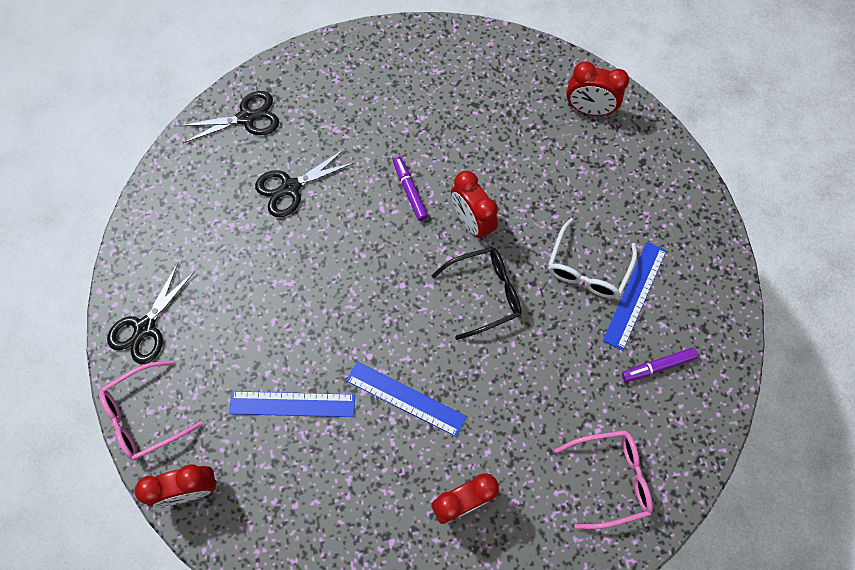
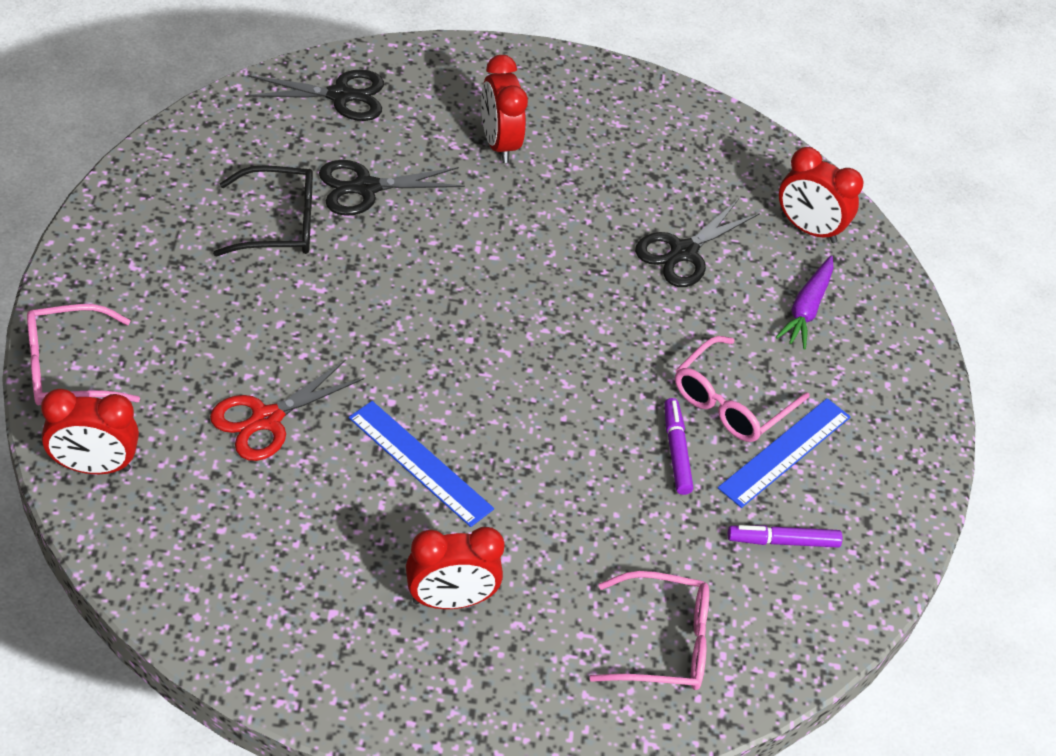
camera: 10 degrees right, 20 degrees down
(145, 328) = (109, 276): black scissors -> black scissors (683, 252)
(292, 404) = (266, 419): blue ruler -> red scissors
(410, 191) = (524, 241): purple marker -> purple marker (676, 451)
(472, 222) = (594, 301): red clock -> red clock (498, 143)
(485, 293) = (577, 384): black glasses -> black glasses (278, 224)
(587, 268) = (731, 402): white glasses -> pink glasses
(609, 174) = (806, 309): none -> purple carrot

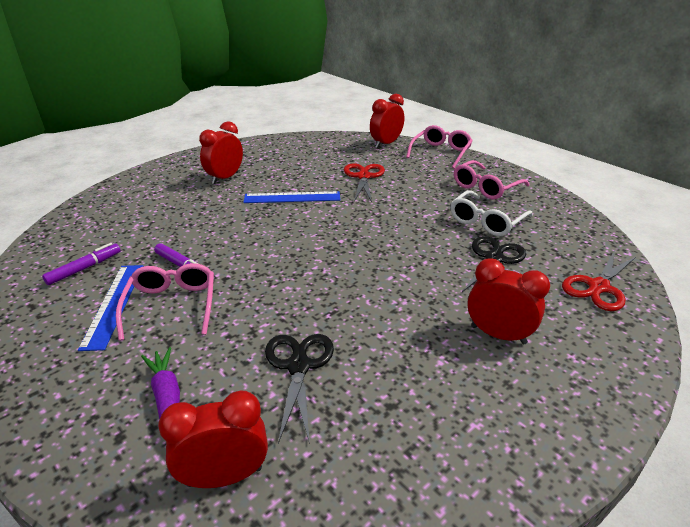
camera: 140 degrees right, 15 degrees down
(278, 224) = (486, 221): black glasses -> white glasses
(340, 96) = (598, 287): black scissors -> red scissors
(663, 643) = (121, 210): pink glasses -> pink glasses (485, 187)

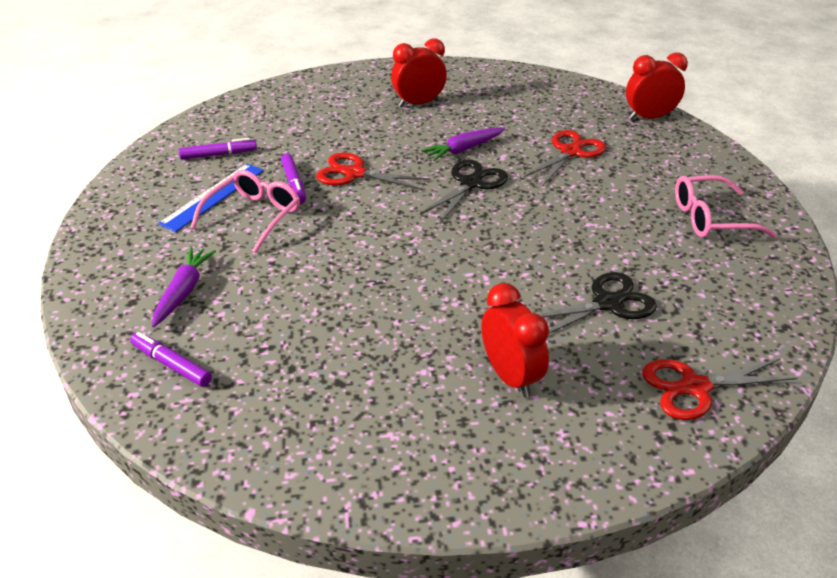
camera: 35 degrees right, 5 degrees up
(224, 476) = (171, 364): red clock -> purple marker
(226, 241) = (354, 173): none -> red scissors
(292, 197) = (463, 149): blue ruler -> purple carrot
(298, 366) = (300, 314): black scissors -> black scissors (471, 183)
(440, 152) = (709, 152): pink glasses -> none
(486, 221) = (655, 259): white glasses -> none

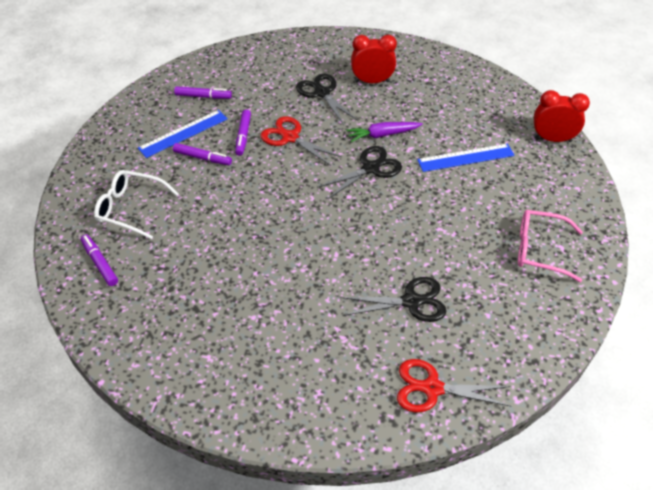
camera: 20 degrees right, 10 degrees up
(183, 291) = (130, 208): purple carrot -> white glasses
(254, 216) = (203, 158): pink glasses -> purple marker
(366, 124) = (322, 93): none -> black scissors
(510, 376) = (308, 339): red clock -> none
(570, 152) = (465, 157): red scissors -> blue ruler

